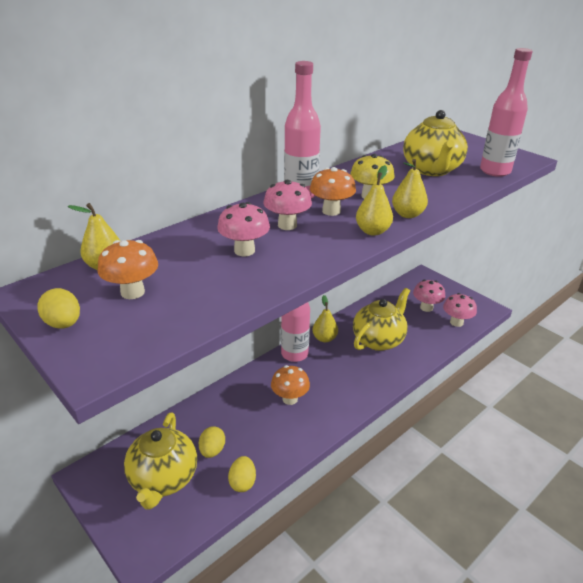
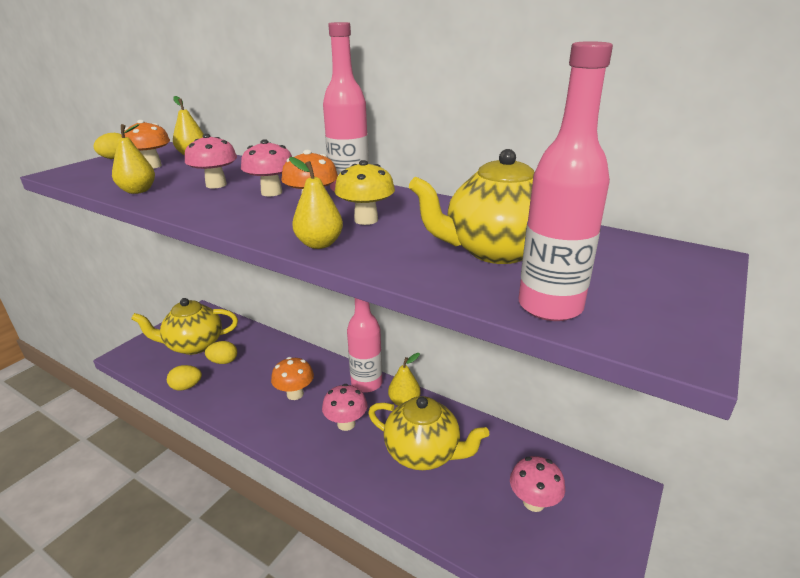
camera: 75 degrees right, 5 degrees down
(372, 231) = (265, 229): yellow pear -> yellow pear (138, 191)
(456, 322) = (517, 550): pink mushroom -> pink mushroom (346, 424)

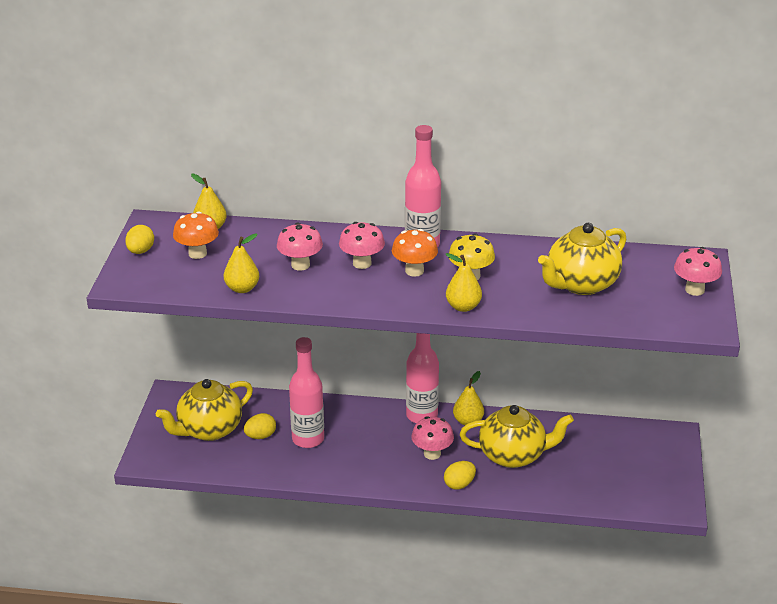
camera: 25 degrees left, 5 degrees up
(186, 387) = (250, 468): yellow egg -> yellow egg (459, 484)
(295, 394) = (363, 444): orange mushroom -> none
(533, 502) = (615, 462): pink mushroom -> pink mushroom (694, 290)
(550, 306) = (637, 318): pink bottle -> pink bottle (308, 439)

